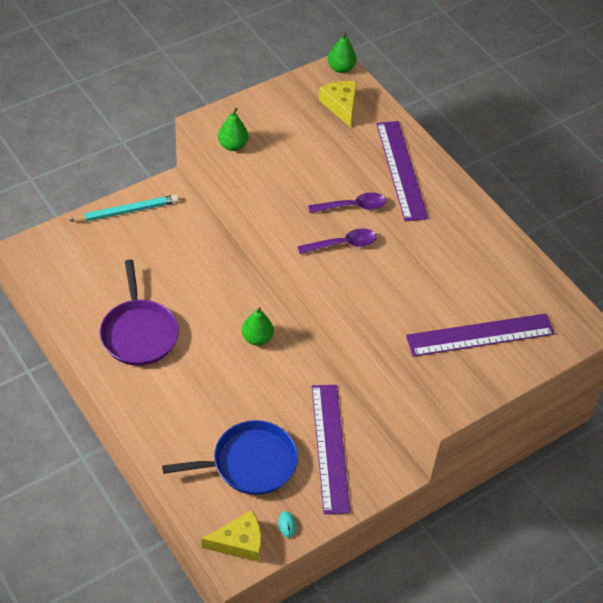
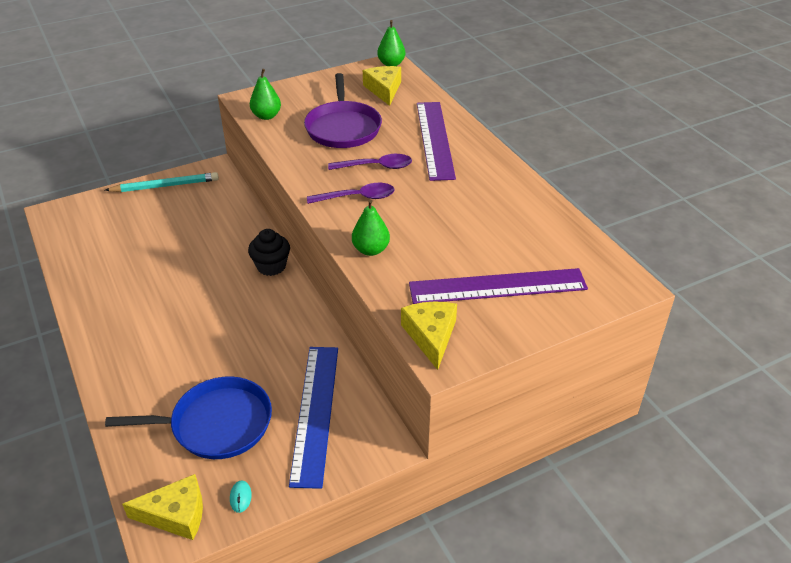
camera: 10 degrees right, 10 degrees down
(139, 333) = (138, 288): purple pan -> purple pan (343, 127)
(256, 302) = (271, 266): none -> black cupcake
(257, 338) = (262, 299): green pear -> green pear (371, 250)
(330, 447) = (315, 412): purple ruler -> blue ruler
(432, 387) = (431, 336): none -> yellow cheese

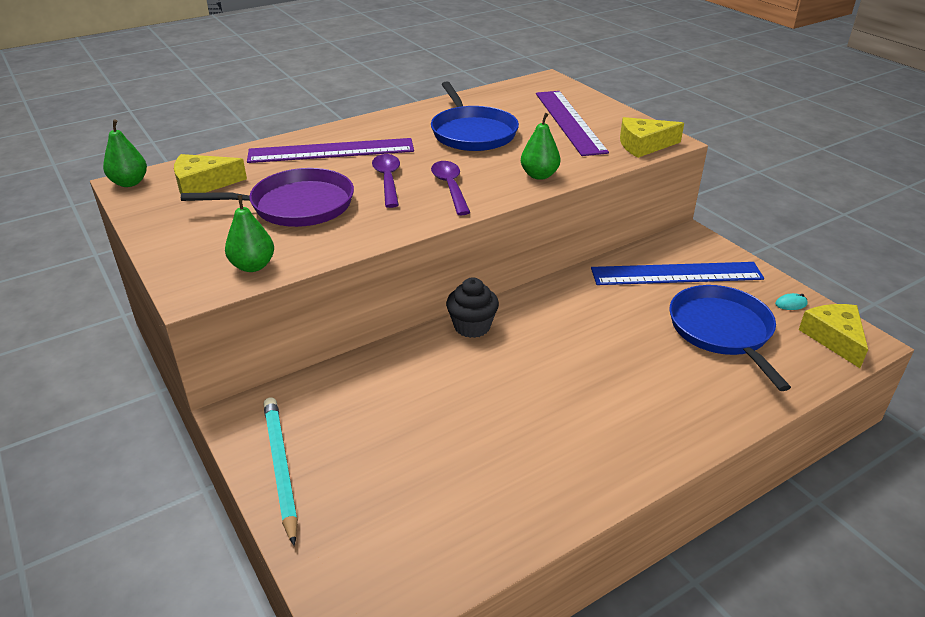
camera: 95 degrees left, 5 degrees down
(469, 216) = (472, 133): none -> blue pan

